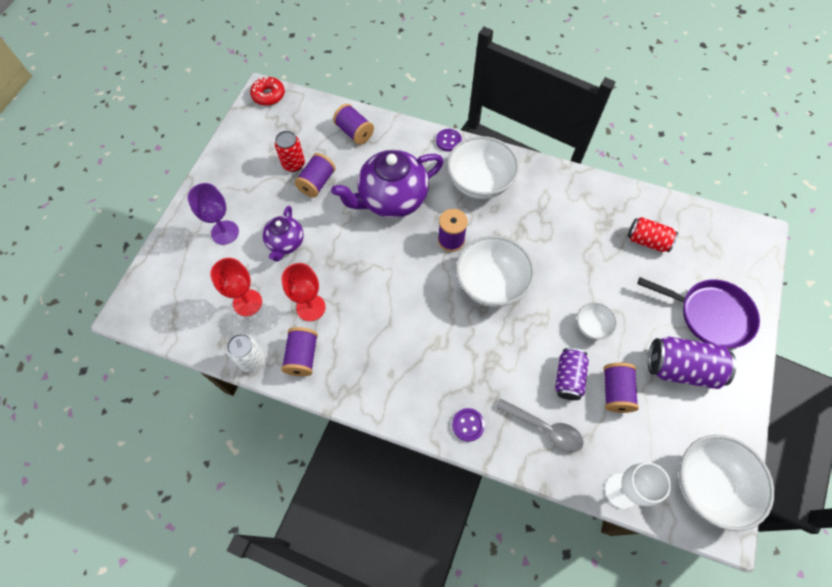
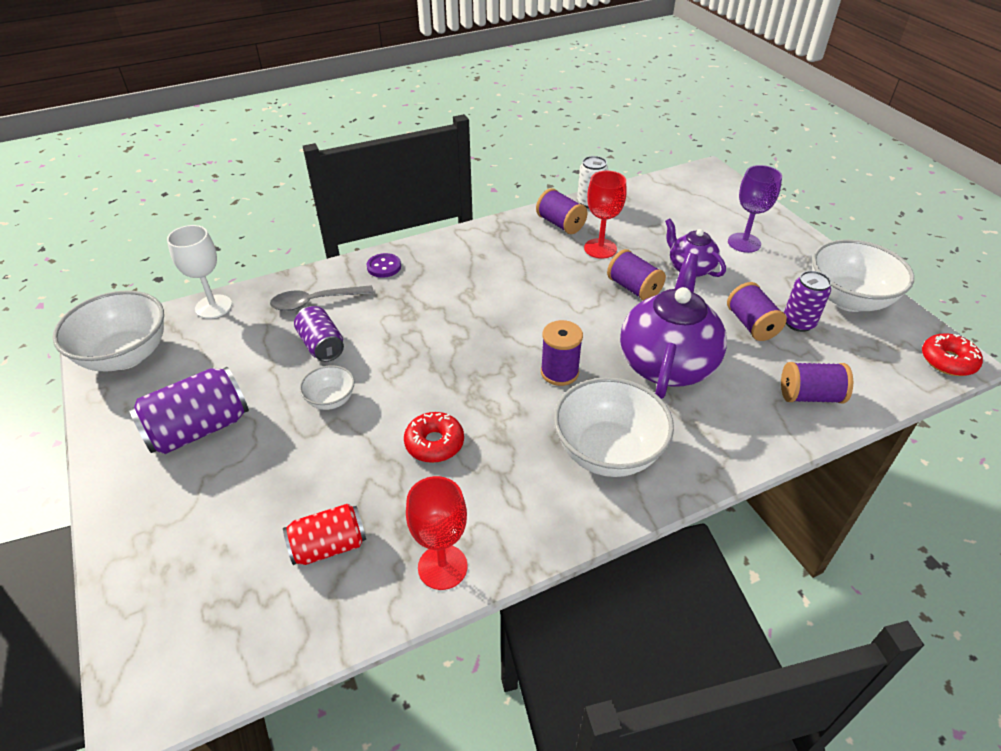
camera: 135 degrees right, 20 degrees down
(247, 302) = (648, 222): red goblet -> red goblet (442, 567)
(293, 164) = (798, 323): red can -> purple can
(448, 141) = (710, 473): purple button -> none
(491, 284) = (473, 364): white bowl -> white bowl (848, 299)
(557, 253) = (434, 443): none -> red donut
(615, 391) = (264, 365): purple spool -> purple spool (633, 288)
(710, 315) = (186, 510): purple pan -> none

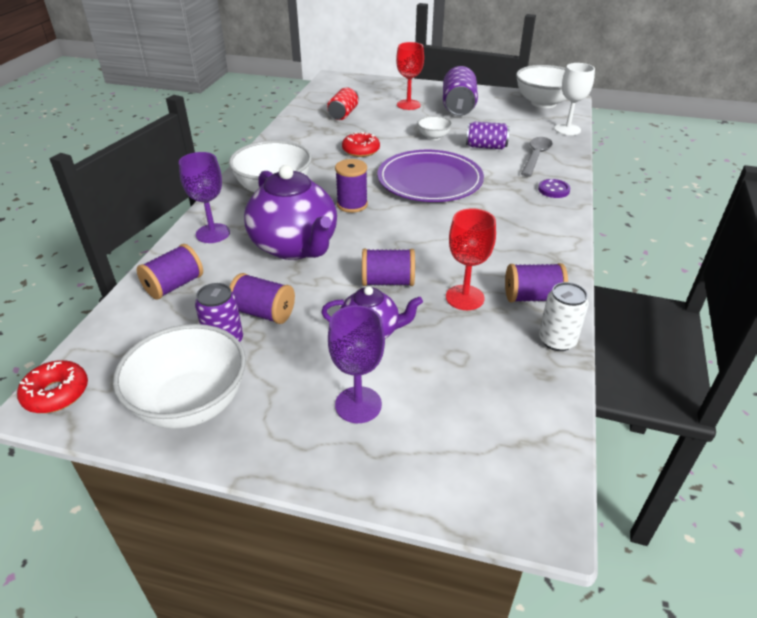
camera: 130 degrees right, 5 degrees down
(442, 567) = (293, 130): red goblet -> red goblet (408, 105)
(448, 347) = (430, 180): none -> purple plate
(730, 434) = (213, 233): none -> purple goblet

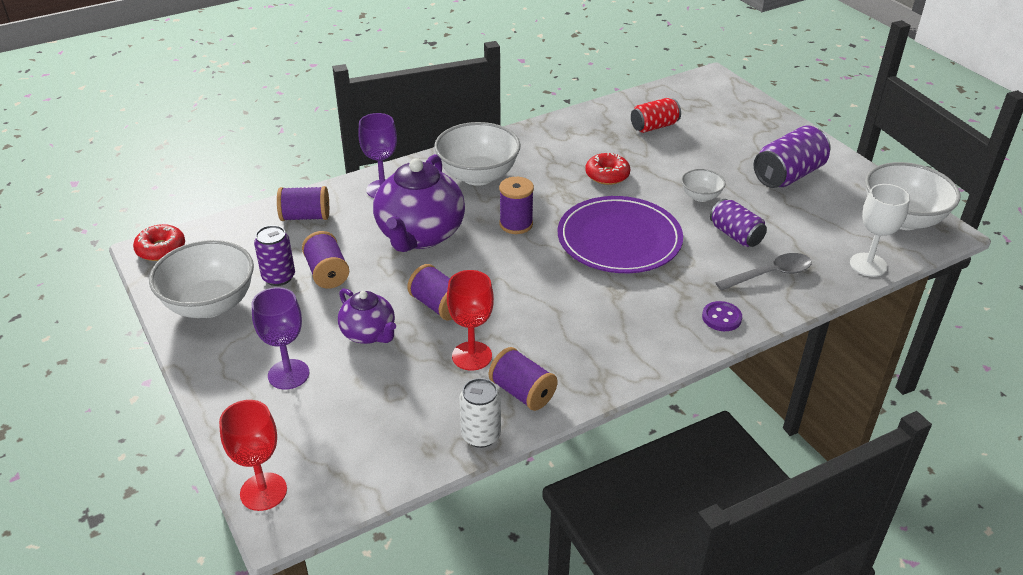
camera: 45 degrees right, 0 degrees up
(408, 105) = (737, 147): red goblet -> red goblet (263, 491)

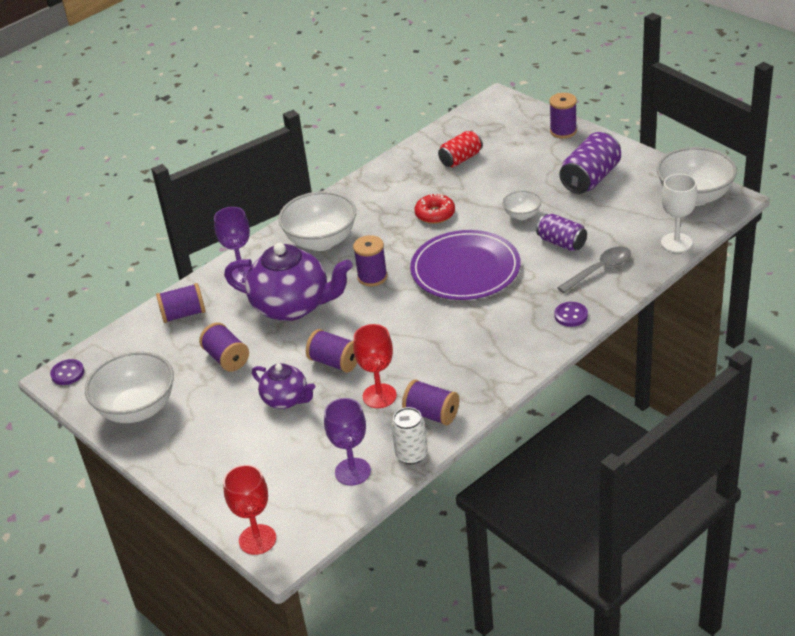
camera: 10 degrees left, 0 degrees up
(161, 249) = (67, 373): red donut -> purple button
(278, 277) = (186, 372): purple can -> none
(288, 374) = (234, 448): purple goblet -> purple goblet (352, 472)
(420, 235) = (293, 306): purple teapot -> purple teapot turned 75 degrees counterclockwise
(772, 122) = (563, 131): none -> purple spool

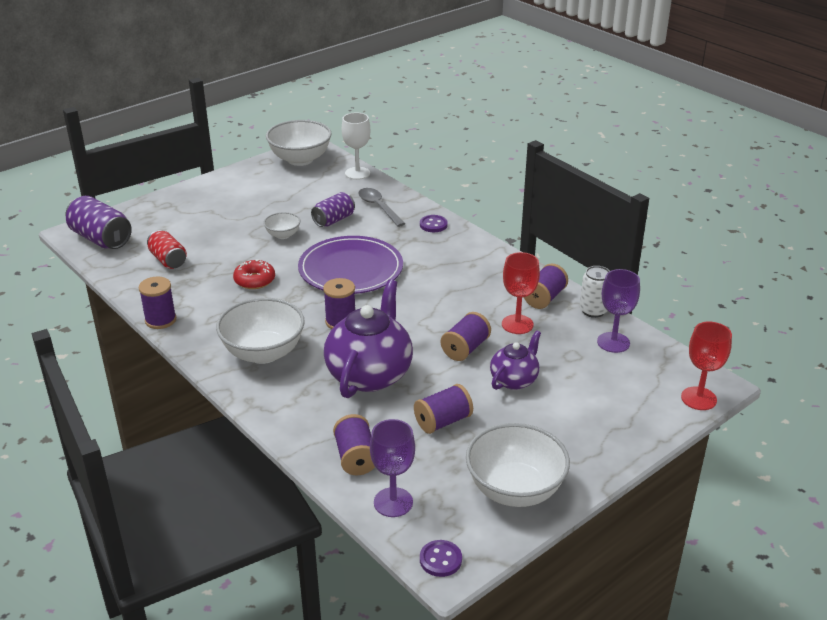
camera: 90 degrees left, 5 degrees down
(241, 273) = (296, 412): purple goblet -> purple goblet (393, 502)
(563, 131) = (161, 204): purple spool -> purple spool (160, 320)
(590, 178) = (247, 198): purple can -> purple can (101, 239)

